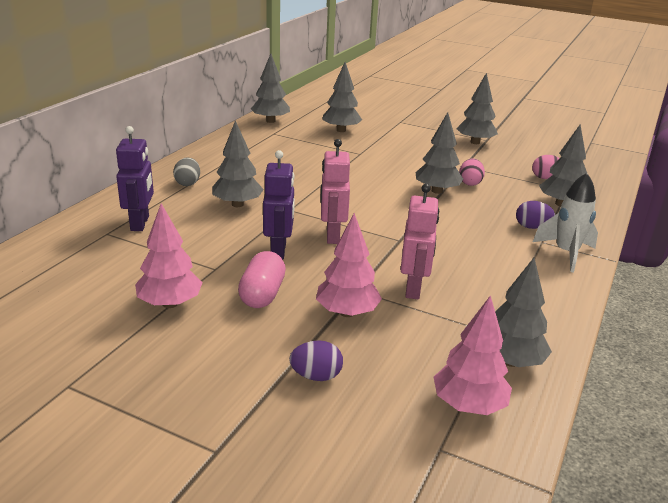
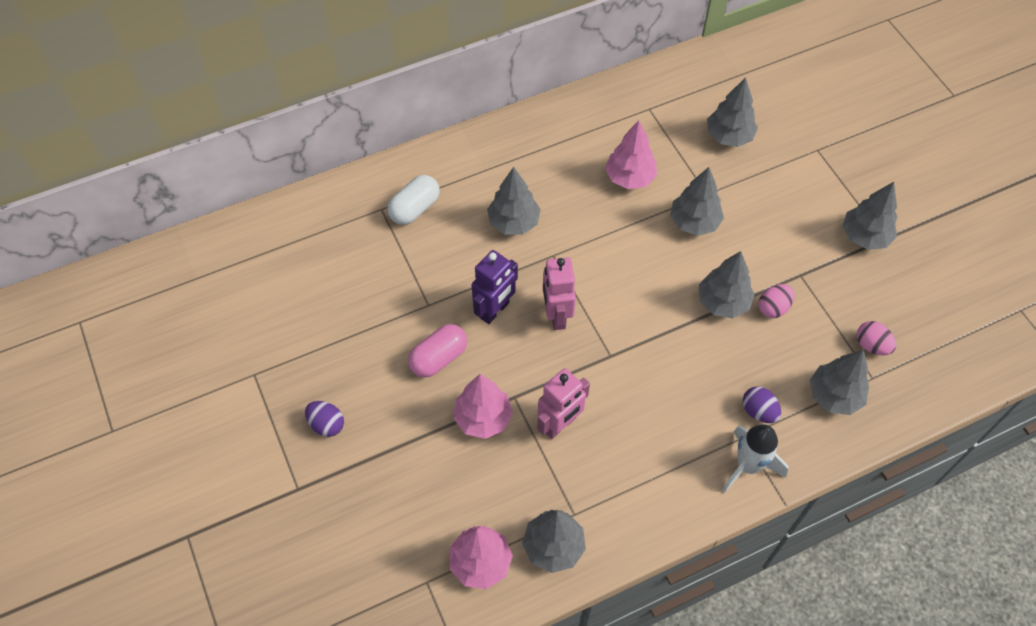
camera: 40 degrees right, 30 degrees up
(140, 223) = (415, 208): purple robot -> white capsule
(170, 303) = (367, 328): pink tree -> pink tree (629, 177)
(187, 183) = (496, 164): grey egg -> none
(270, 121) = (667, 80): grey tree -> grey tree (694, 222)
(316, 376) = (405, 467): purple egg -> purple egg (326, 424)
(332, 236) = (556, 315): pink robot -> pink robot turned 45 degrees counterclockwise

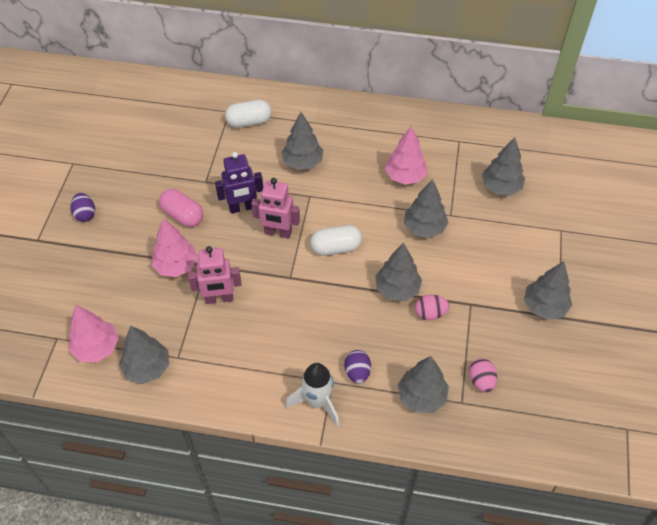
camera: 35 degrees right, 5 degrees down
(439, 358) = (183, 215): pink capsule -> pink capsule turned 45 degrees clockwise
(556, 315) = (278, 233): pink robot -> pink robot turned 105 degrees counterclockwise
(628, 295) = (336, 248): none -> white capsule

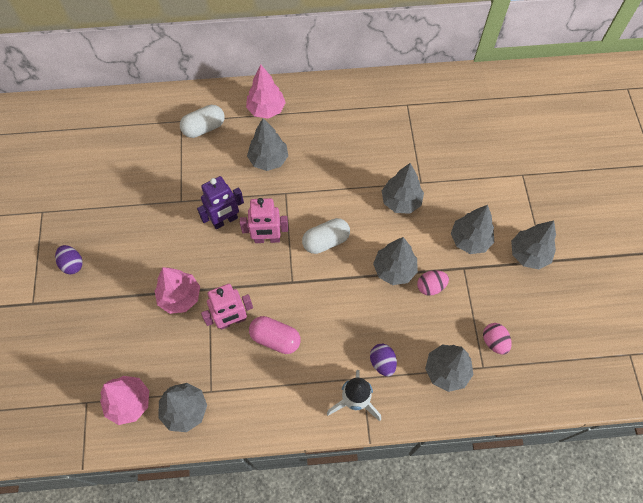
camera: 15 degrees left, 10 degrees up
(183, 215) = (170, 242): pink capsule -> pink capsule (275, 339)
(405, 176) = (368, 152): pink tree -> pink tree (266, 109)
(501, 187) = (458, 144): grey tree -> grey tree (470, 240)

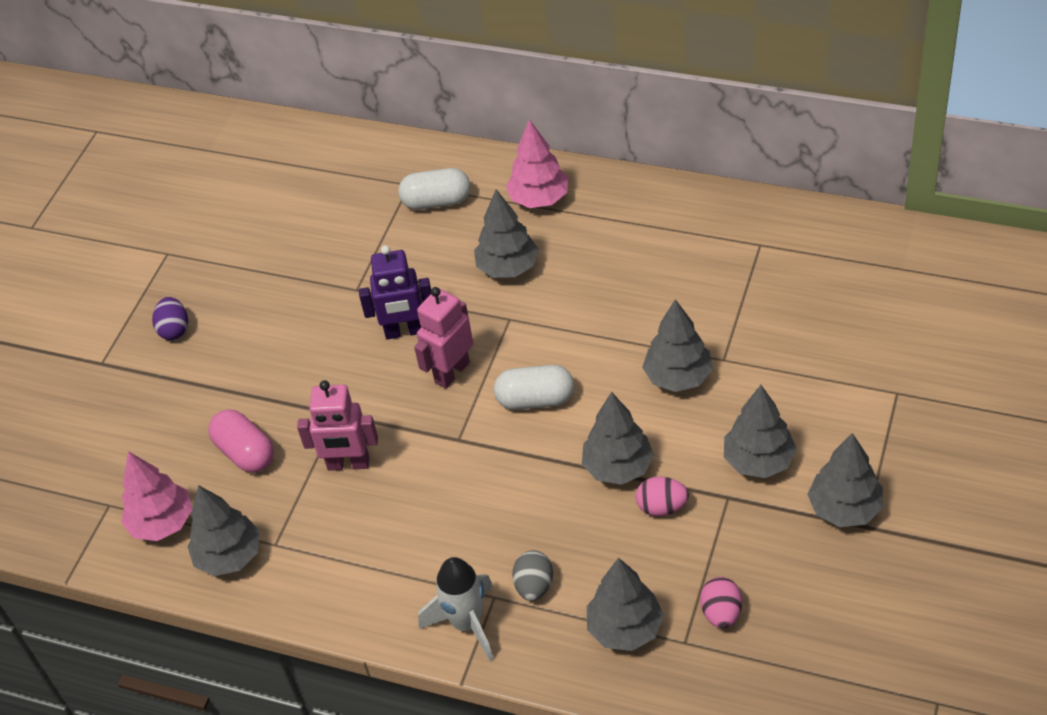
camera: 30 degrees right, 15 degrees down
(180, 297) = (294, 412): pink tree -> none
(267, 239) = (451, 372): pink robot -> pink robot turned 105 degrees clockwise
(275, 339) = (396, 506): pink capsule -> pink capsule (245, 453)
(382, 362) = (534, 586): purple egg -> grey egg

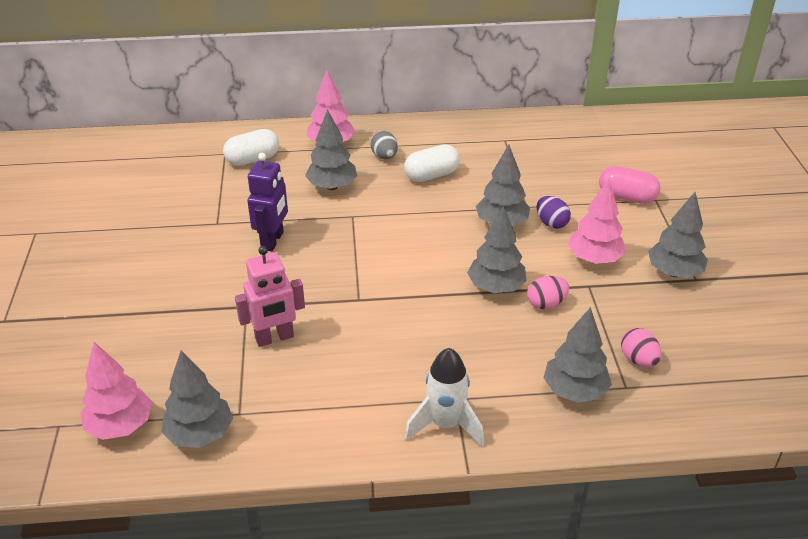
camera: 30 degrees left, 10 degrees down
(174, 329) = (66, 282): purple egg -> purple egg (551, 223)
(245, 453) = (176, 353): pink capsule -> pink capsule (626, 197)
(404, 331) = (273, 241): purple robot -> purple robot turned 45 degrees counterclockwise
(451, 372) = (327, 258): pink robot -> none
(534, 586) = (483, 382): grey egg -> grey egg (384, 157)
(535, 399) = (404, 260): white capsule -> white capsule (431, 175)
(759, 461) = (594, 259): grey tree -> pink tree

